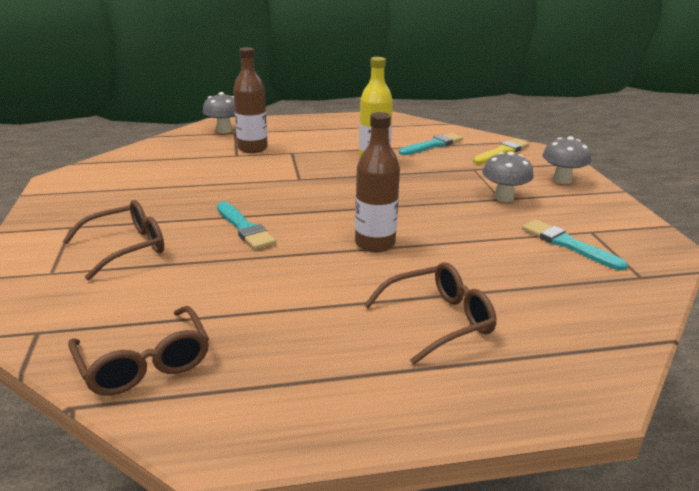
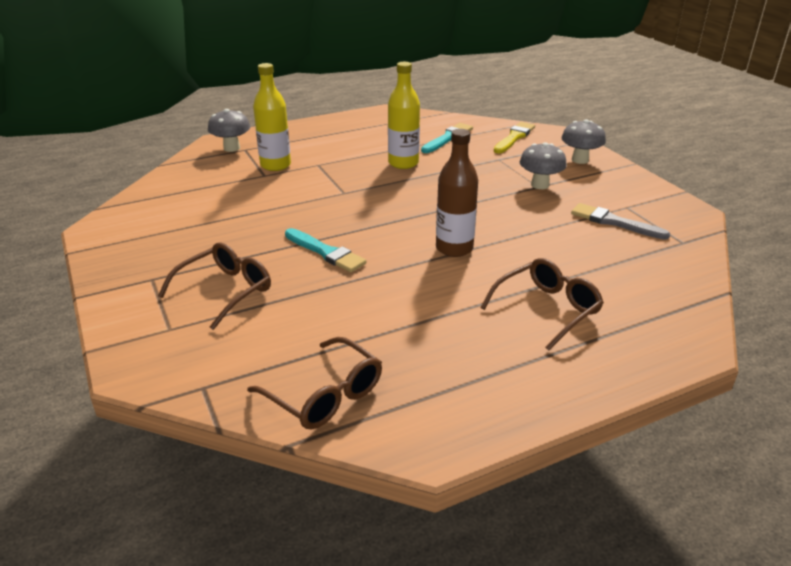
camera: 15 degrees left, 5 degrees up
(252, 148) = (275, 165): brown bottle -> yellow bottle
(567, 244) = (614, 222): turquoise brush -> grey brush

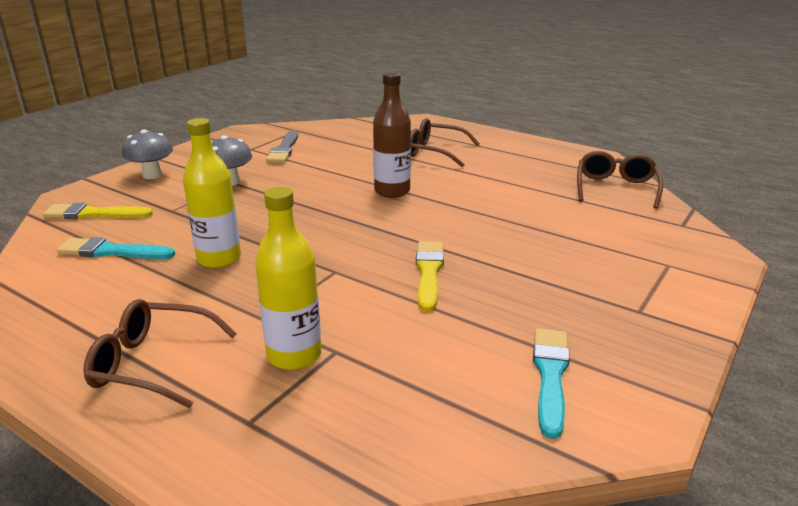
camera: 120 degrees left, 5 degrees down
(225, 291) = (590, 262): brown glasses -> brown glasses (153, 363)
(231, 148) = (253, 442): grey mushroom -> none
(301, 221) = (429, 272): none -> yellow brush
(326, 252) = (468, 239): turquoise brush -> turquoise brush (550, 375)

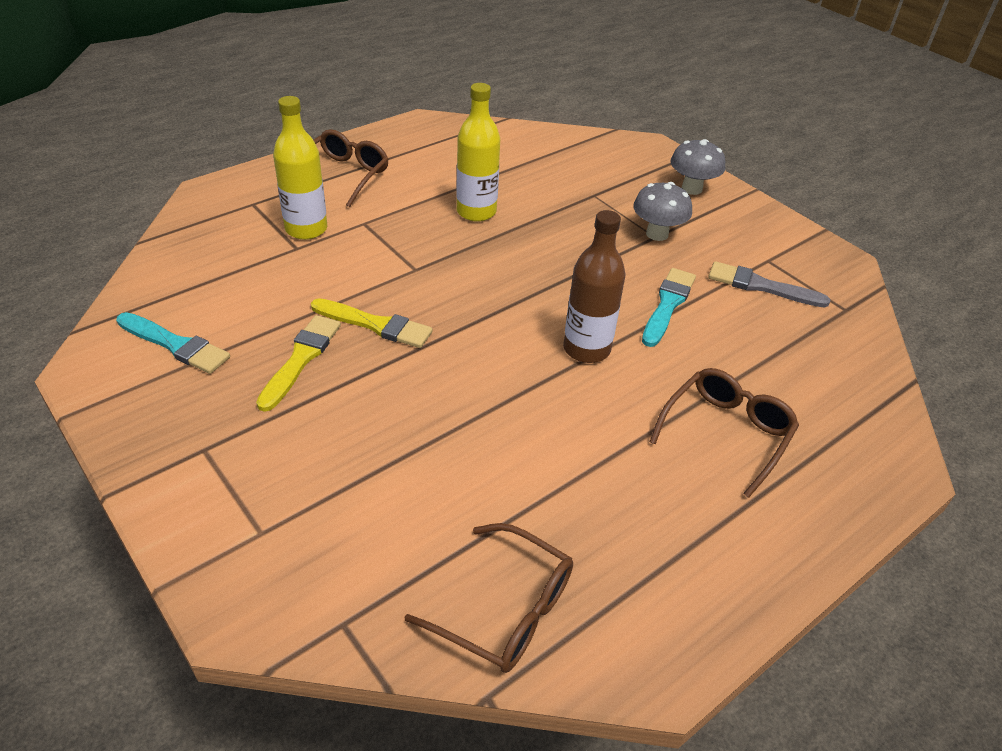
camera: 105 degrees right, 15 degrees up
(94, 214) = (601, 157): yellow brush -> yellow brush (301, 359)
(112, 251) = (519, 164): turquoise brush -> turquoise brush (668, 304)

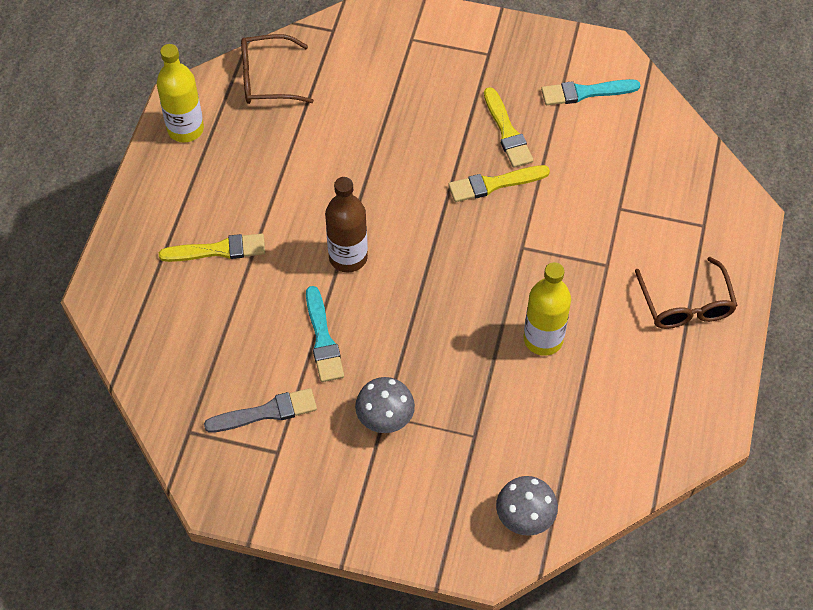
camera: 145 degrees right, 15 degrees up
(306, 229) = (635, 229): yellow bottle -> yellow bottle (185, 129)
(691, 189) = (399, 513): grey mushroom -> grey mushroom (524, 518)
(726, 433) = (218, 250): brown glasses -> yellow brush

